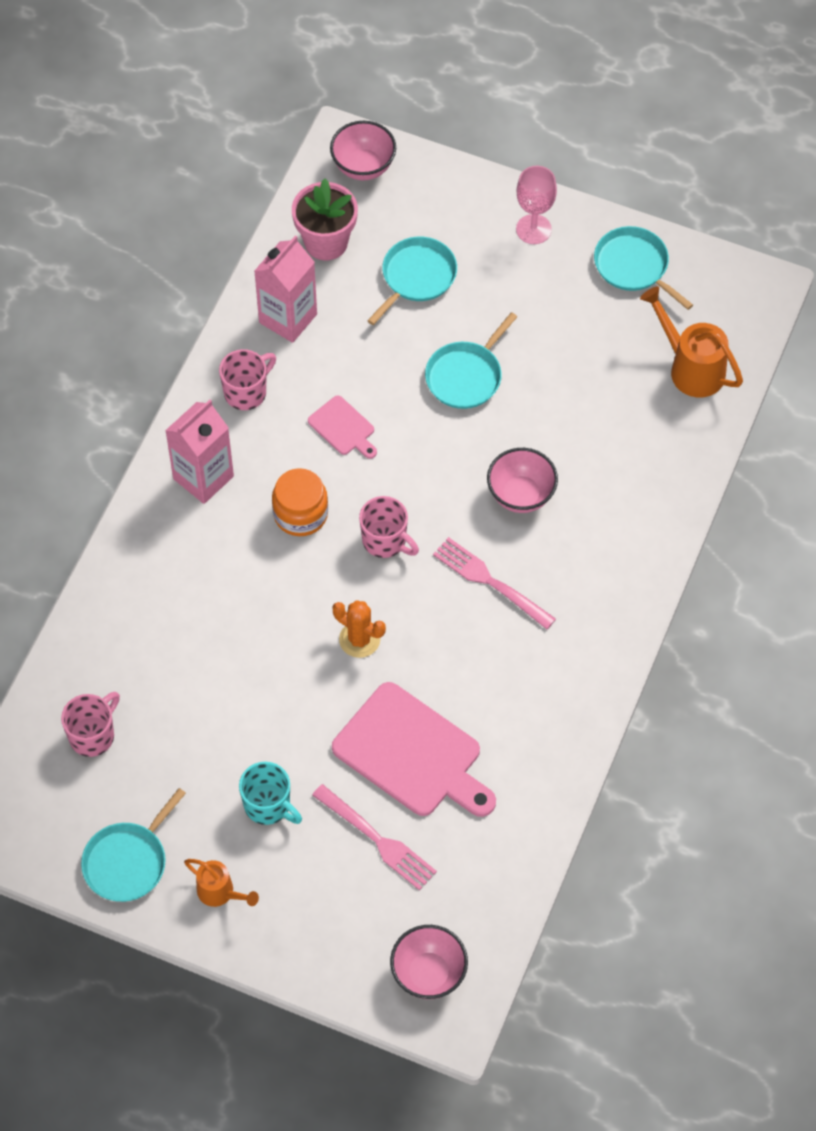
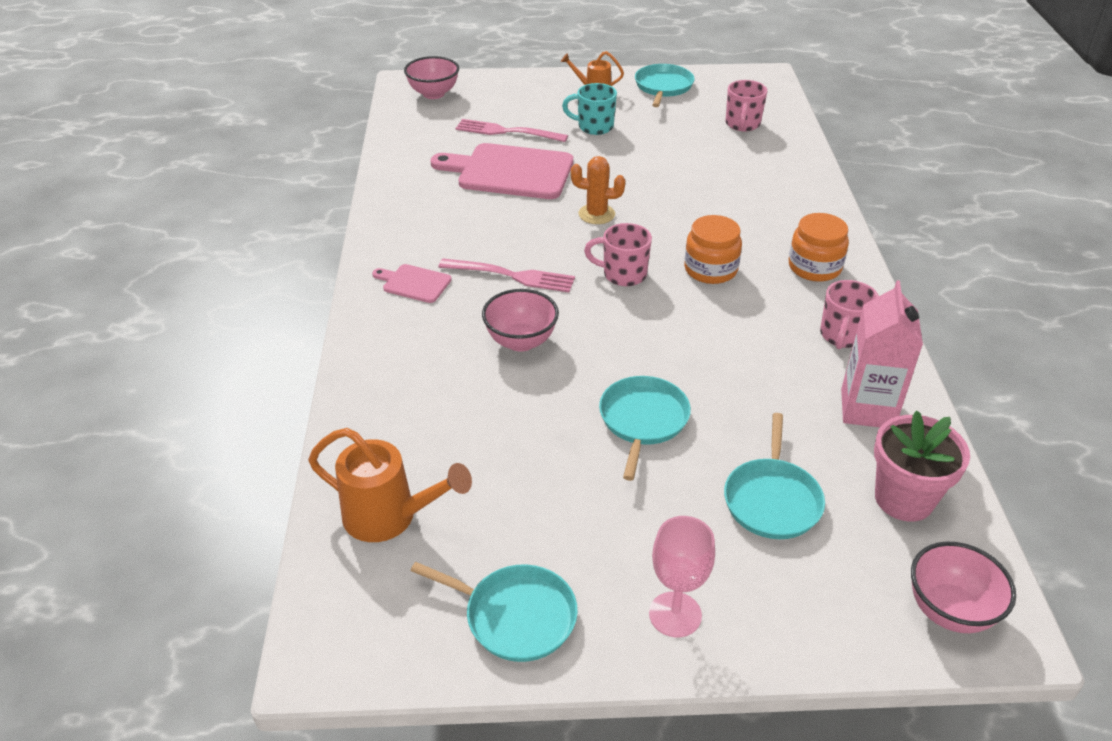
camera: 155 degrees right, 20 degrees down
(203, 477) = (814, 267): pink carton -> orange jar
(343, 428) = (728, 338): pink cutting board -> pink cutting board (414, 283)

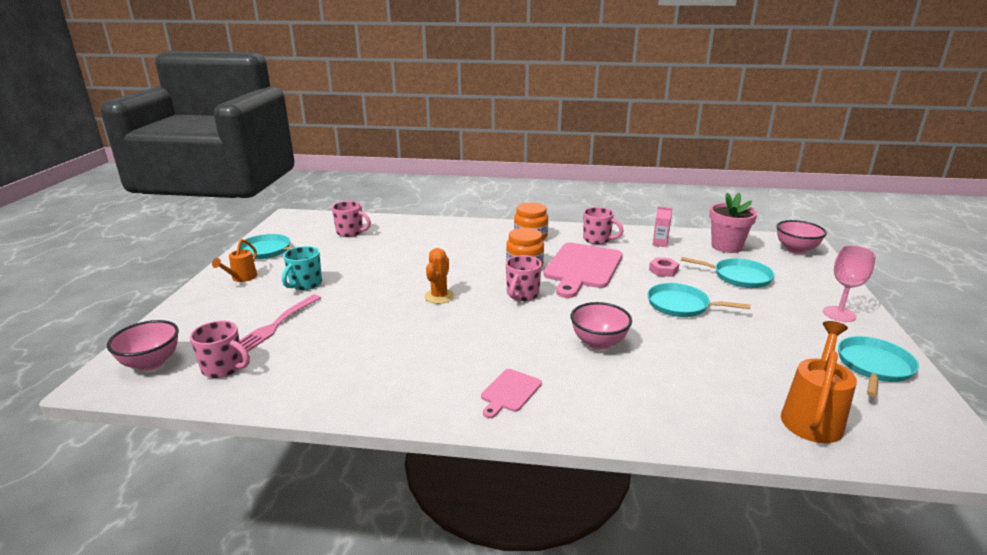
camera: 80 degrees left, 15 degrees down
(431, 126) = (224, 368): none -> pink mug
(510, 172) = (349, 329): pink cutting board -> pink cutting board (582, 268)
(511, 276) = (511, 340): pink fork -> none
(756, 408) = (663, 270): none -> pink nut
(867, 409) = (660, 243): pink carton -> pink carton, size x0.50

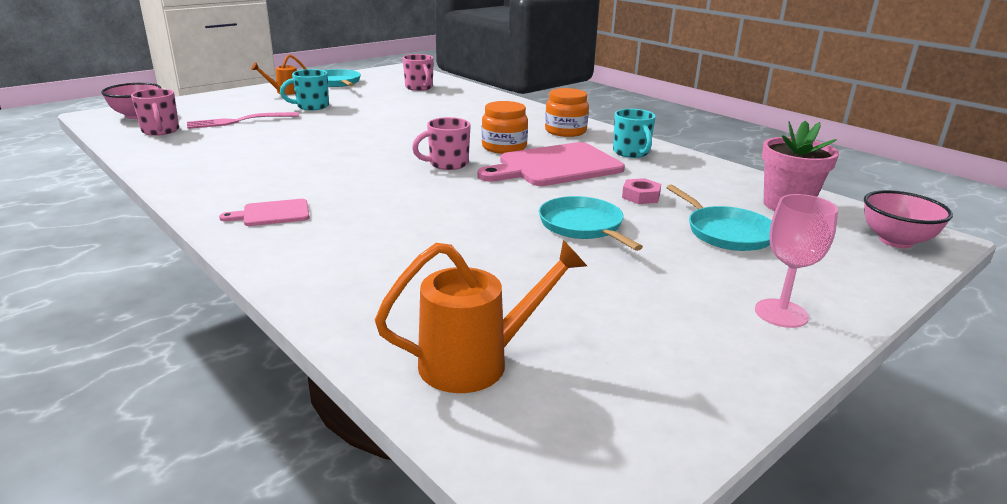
camera: 40 degrees right, 0 degrees up
(439, 296) = (379, 143): orange cactus -> none
(597, 240) = (631, 153): pink mug -> turquoise mug
(598, 343) = (423, 217): pink bowl -> none
(660, 243) = (699, 177): pink carton -> none
(874, 366) = (687, 372): turquoise pan -> none

